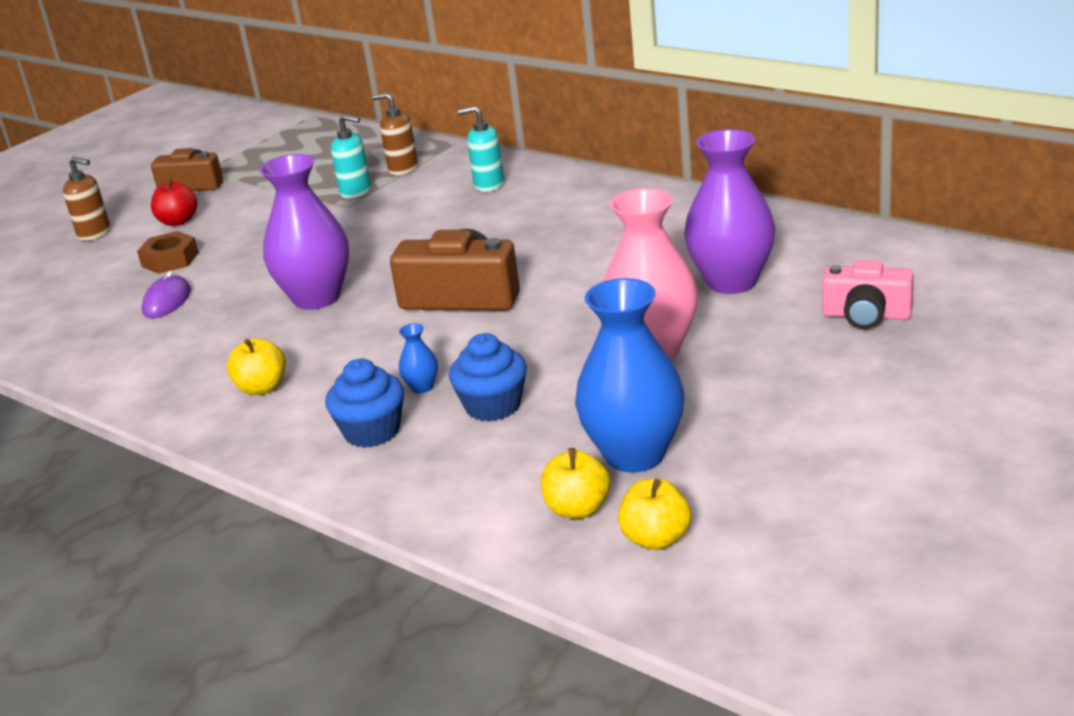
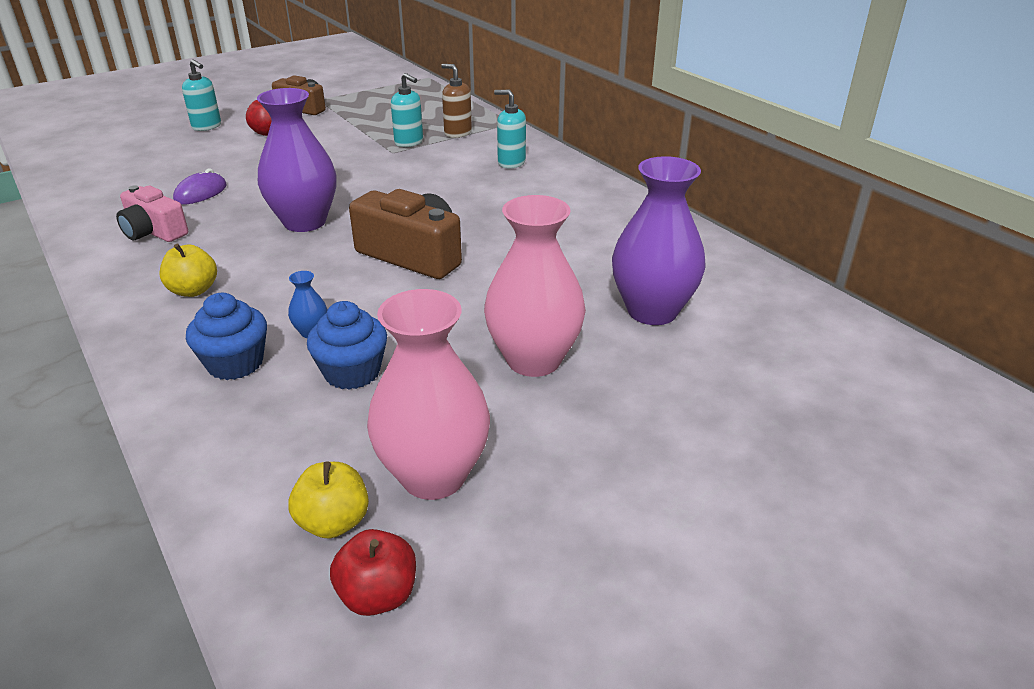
camera: 15 degrees right, 5 degrees up
(95, 233) = (207, 126): brown soap dispenser -> turquoise soap dispenser
(170, 260) = (234, 160): brown nut -> none
(635, 455) = (433, 476): blue vase -> pink vase
(656, 539) = (378, 595): yellow apple -> red apple
(866, 315) = (762, 389): pink camera -> pink camera (154, 232)

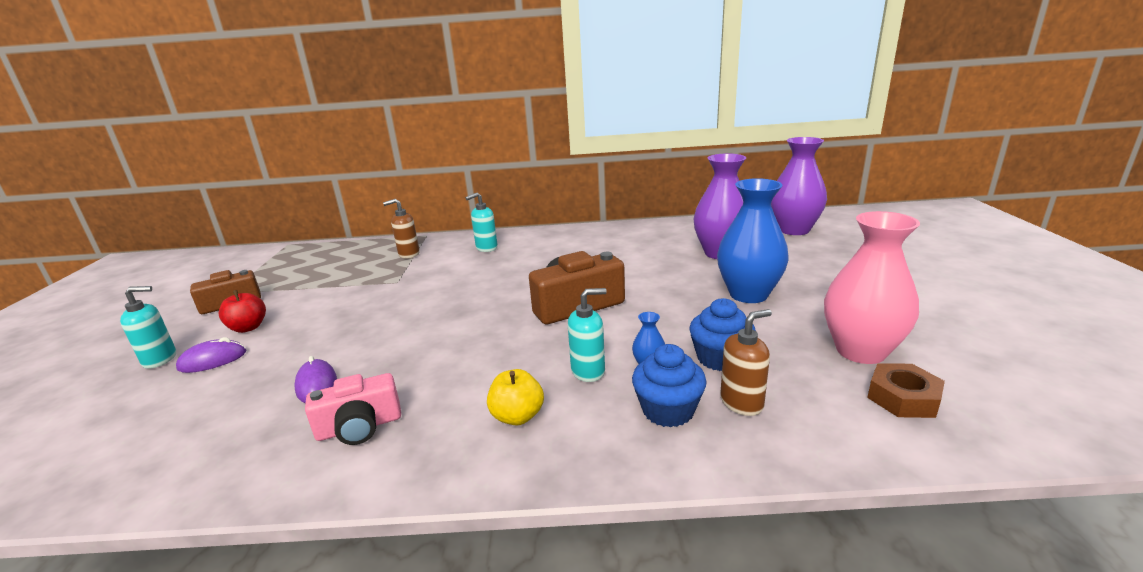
camera: 55 degrees left, 10 degrees down
(215, 143) = (212, 360): none -> purple mouse
(268, 404) = (742, 403): none -> brown soap dispenser
(305, 222) = (462, 339): purple vase -> purple vase (794, 230)
(333, 522) = (903, 398): yellow apple -> brown nut
(378, 595) = (981, 394): red apple -> none
(409, 142) = (391, 273): turquoise soap dispenser -> turquoise soap dispenser (588, 371)
(533, 360) = (748, 294): pink vase -> blue vase

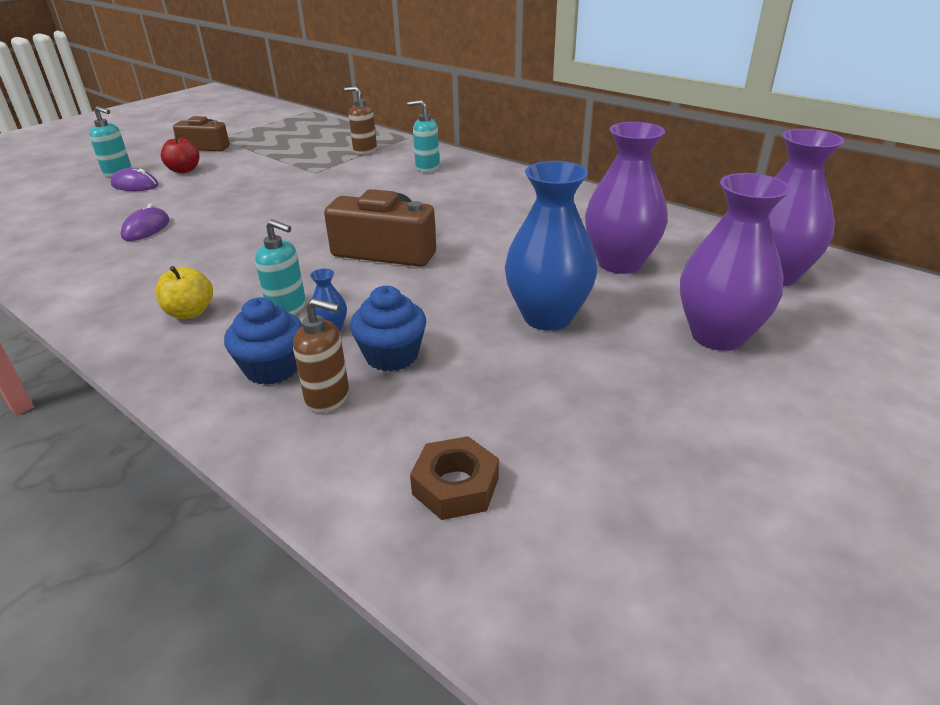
camera: 40 degrees right, 10 degrees up
(359, 427) = (117, 268): pink camera -> none
(833, 265) = (717, 335): none -> purple vase
(860, 351) = (522, 427): pink vase -> none

